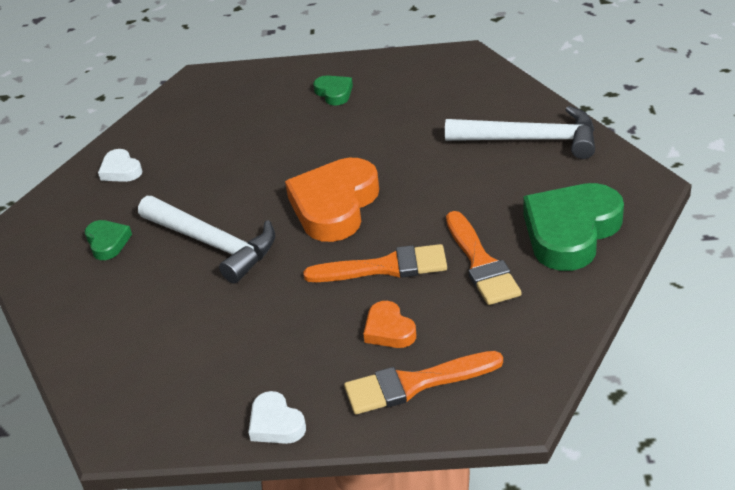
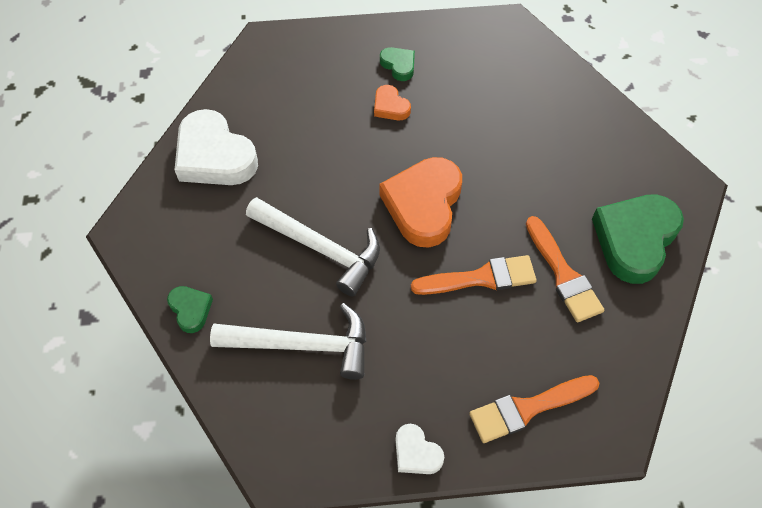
camera: 10 degrees left, 20 degrees up
(107, 242) = (221, 245): green heart -> green heart (190, 310)
(121, 170) = (214, 156): white heart -> white heart, size x2.06
(389, 330) = (496, 349): orange heart -> orange heart (390, 106)
(531, 140) = (586, 130): white hammer -> white hammer (303, 345)

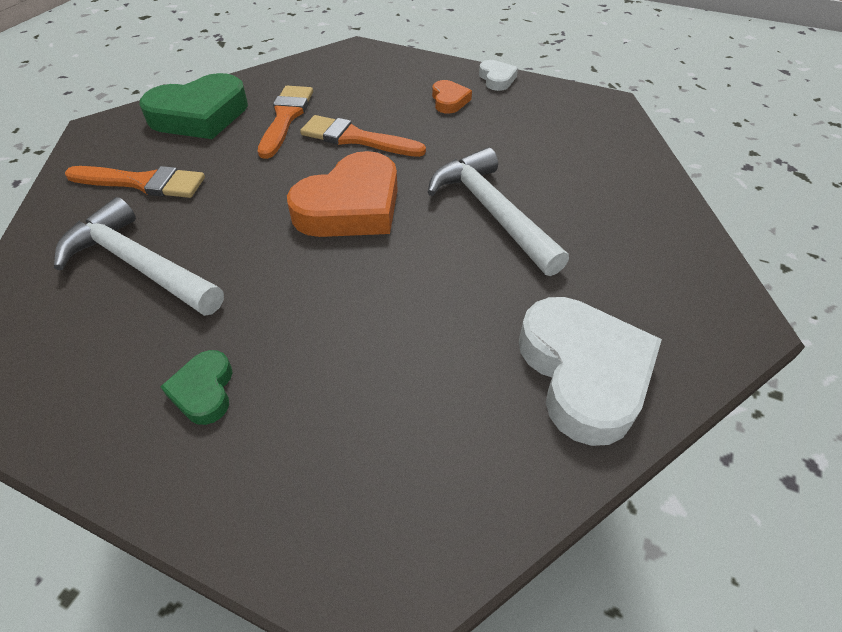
camera: 150 degrees left, 10 degrees down
(190, 310) = (662, 213): green heart -> none
(303, 345) = (552, 153): white hammer -> white hammer (139, 265)
(390, 106) = (280, 330): orange heart -> orange heart (449, 101)
(528, 408) = (398, 72): orange brush -> orange brush (143, 183)

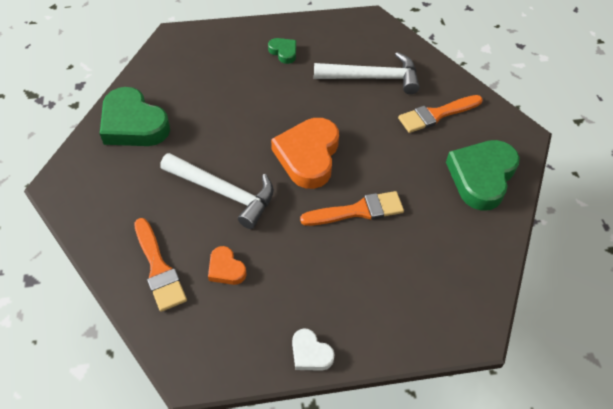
camera: 145 degrees right, 5 degrees up
(286, 118) = (425, 205): orange brush -> orange brush (158, 268)
(449, 101) = (328, 293): orange heart -> orange heart (226, 269)
(583, 373) = (133, 124): white heart -> green heart

